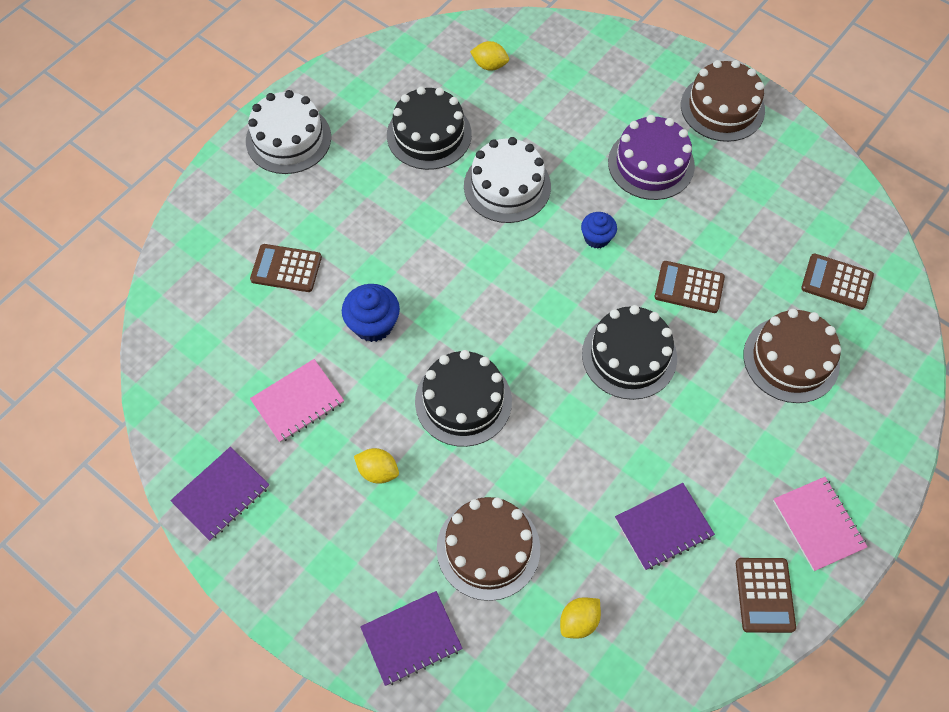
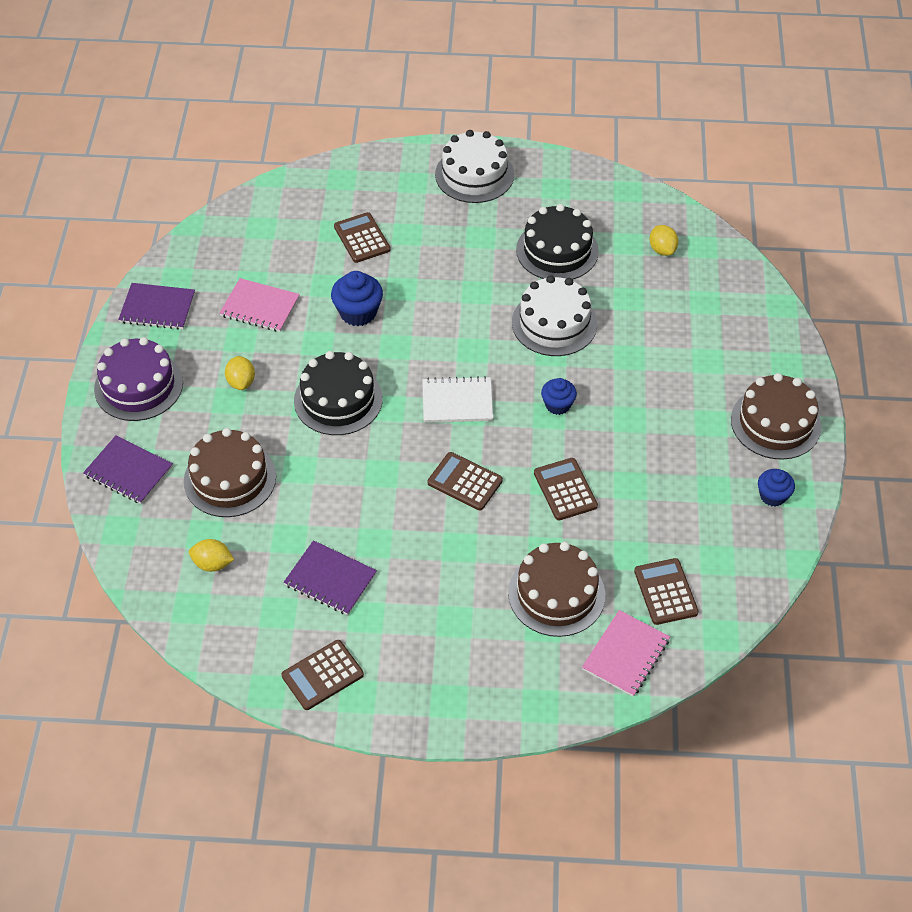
camera: 55 degrees right, 10 degrees down
(537, 308) = (457, 402): none -> white notebook
(629, 356) = (465, 482): black cake -> brown calculator
(651, 164) = (666, 403): purple cake -> purple cake (138, 386)
(791, 154) = (773, 496): none -> blue cupcake
(818, 524) = (414, 684): pink notebook -> pink notebook (625, 654)

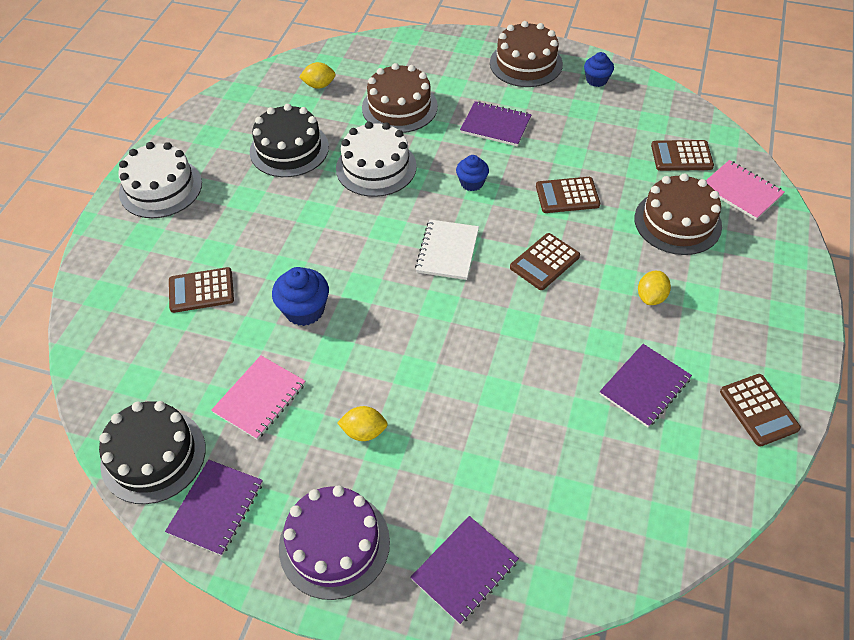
camera: 75 degrees left, 0 degrees up
(212, 564) = (612, 493): yellow lemon -> yellow lemon (651, 297)
(230, 479) = (499, 461): brown cake -> brown cake (399, 107)
(338, 399) = (417, 345): black cake -> black cake (153, 456)
(654, 411) = (495, 125): none -> purple notebook

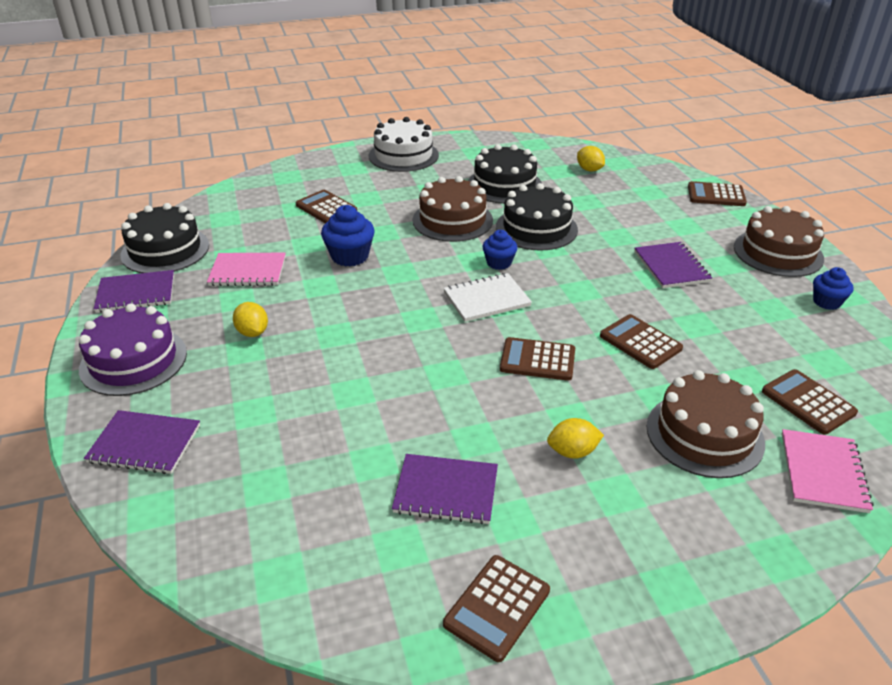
camera: 55 degrees right, 15 degrees down
(376, 167) = (536, 228): white cake -> black cake
(399, 107) = (620, 212): brown cake -> brown cake (452, 220)
(427, 43) = (716, 195): none -> brown calculator
(472, 183) = (582, 281): blue cupcake -> blue cupcake (499, 263)

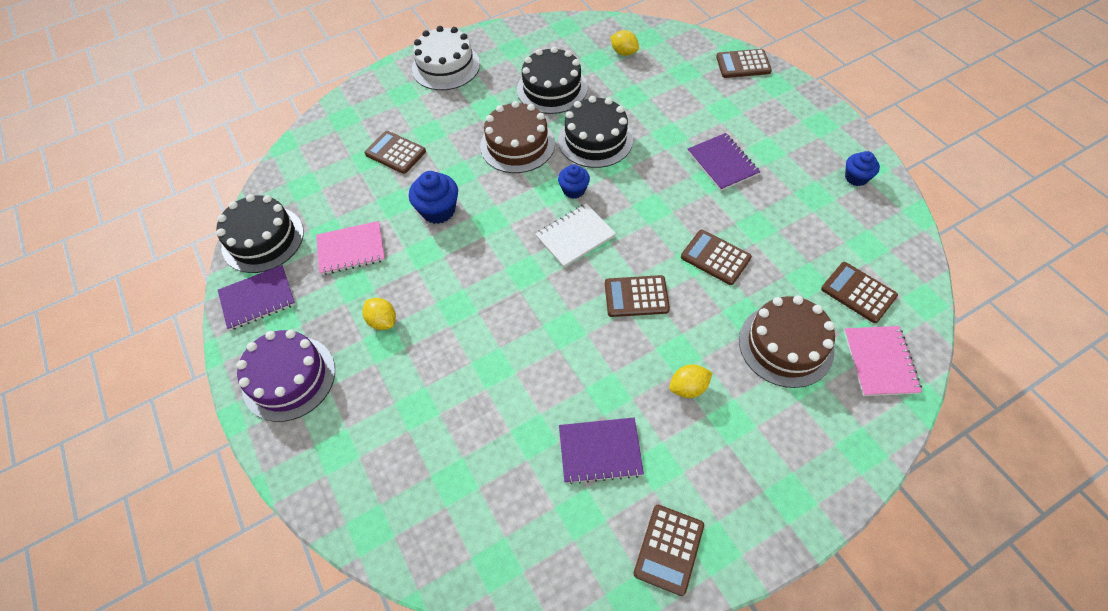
camera: 10 degrees left, 20 degrees up
(145, 444) = (337, 465): purple notebook -> none
(778, 252) = (808, 127): brown cake -> none

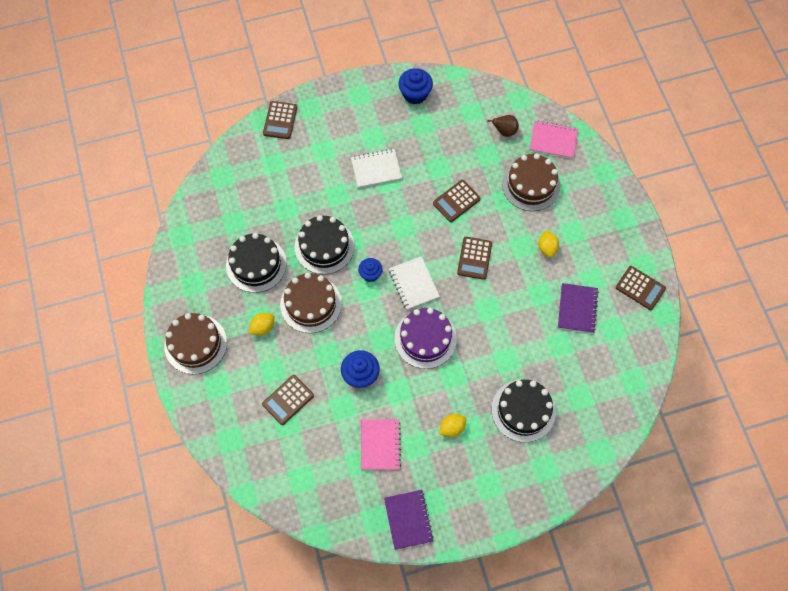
camera: 80 degrees left, 10 degrees up
(263, 239) = (350, 515): black cake -> black cake (523, 410)
(289, 378) = (483, 497): purple cake -> purple cake (425, 338)
(446, 66) = (195, 344): white cake -> brown cake
(624, 52) = (233, 199): yellow lemon -> yellow lemon (263, 327)
(722, 163) = (376, 169): purple notebook -> white notebook
(856, 177) = (415, 94): blue cupcake -> blue cupcake, size x1.53
(858, 292) = (504, 131): brown calculator -> brown pear

